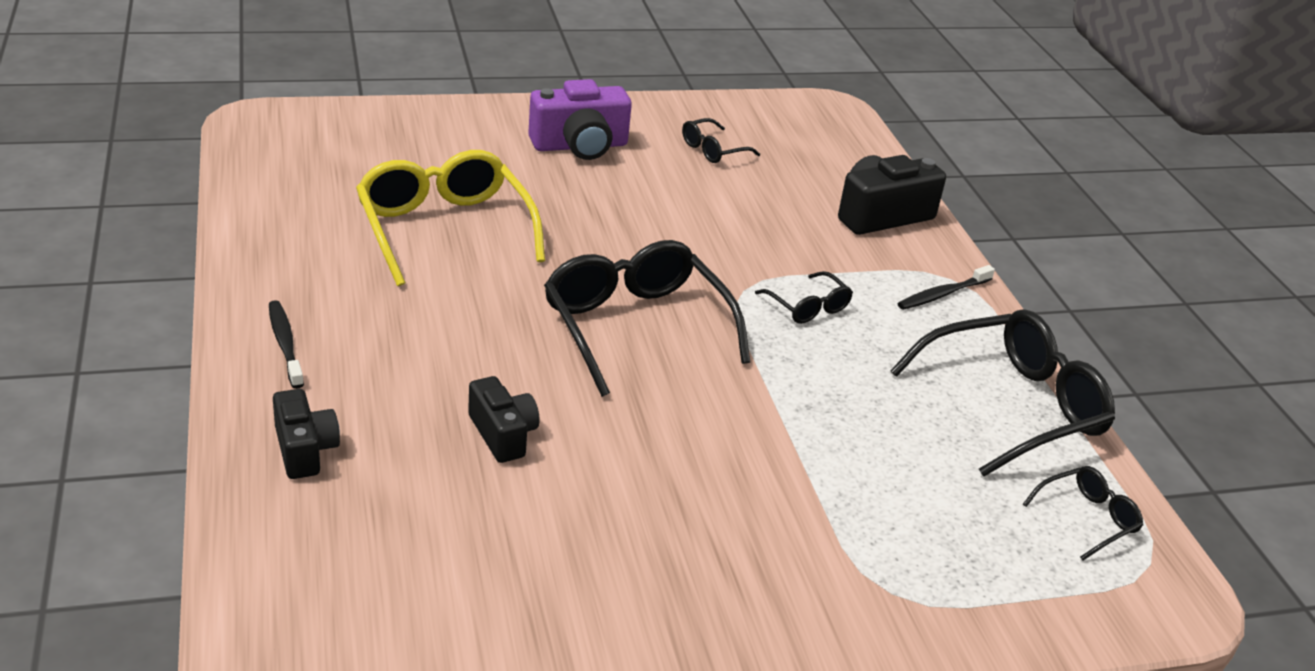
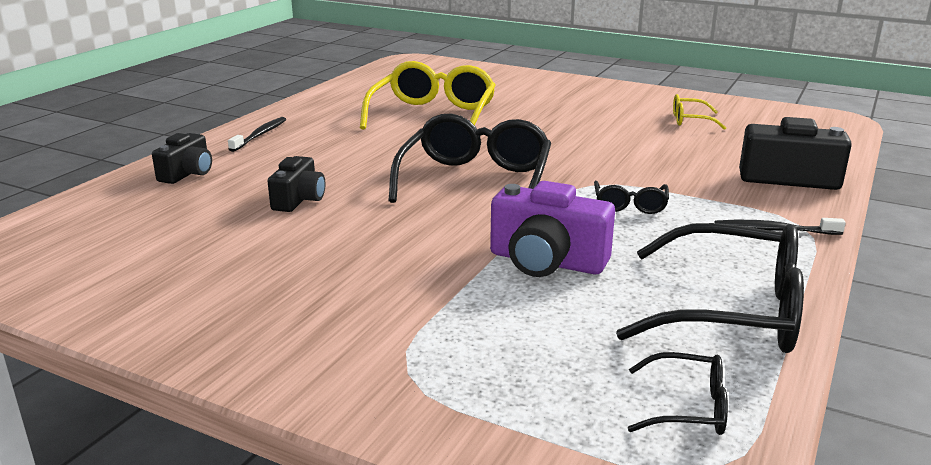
camera: 45 degrees right, 10 degrees down
(580, 146) = (589, 101): purple camera -> purple camera (546, 261)
(712, 150) = (690, 120): black glasses -> yellow glasses

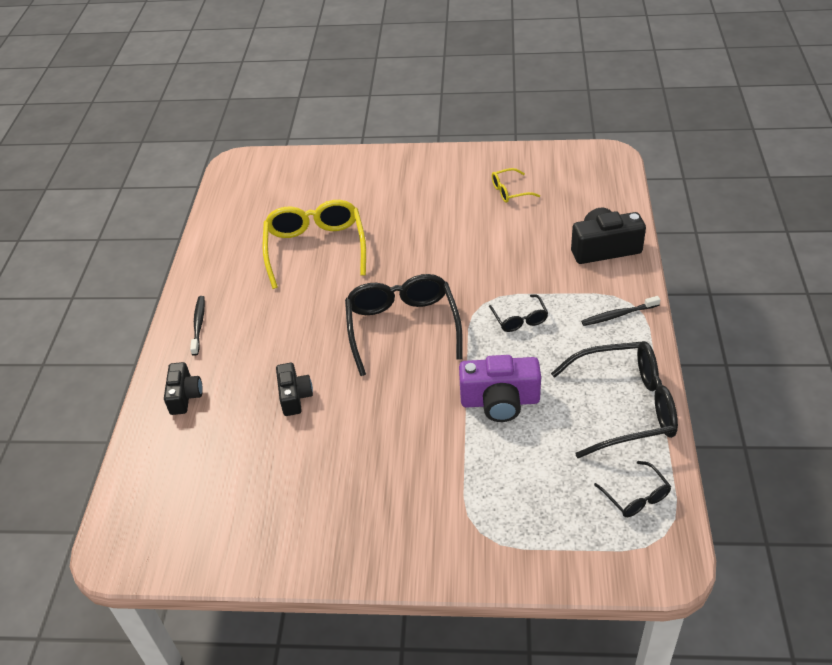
camera: 20 degrees left, 20 degrees up
(688, 407) = (636, 497): black glasses -> black glasses turned 75 degrees clockwise

